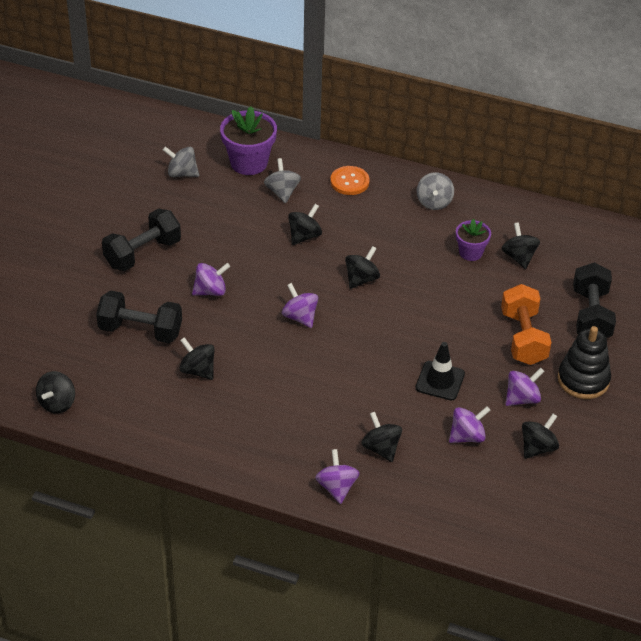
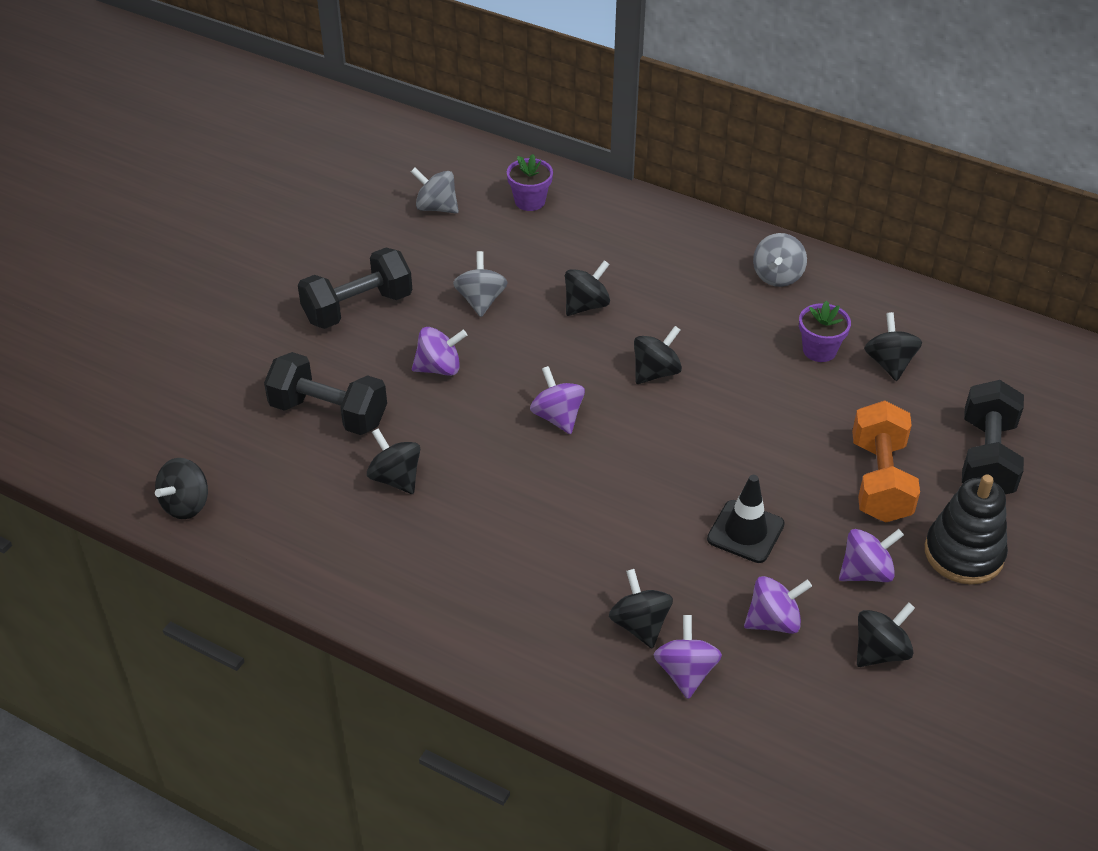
camera: 10 degrees right, 0 degrees up
(249, 163) = (530, 201): purple flower pot -> purple flower pot, size x0.60
(282, 192) = (567, 243): grey spinning top -> grey spinning top (481, 300)
(336, 487) = (561, 678): purple spinning top -> purple spinning top (685, 672)
(349, 182) = (663, 238): orange button -> none

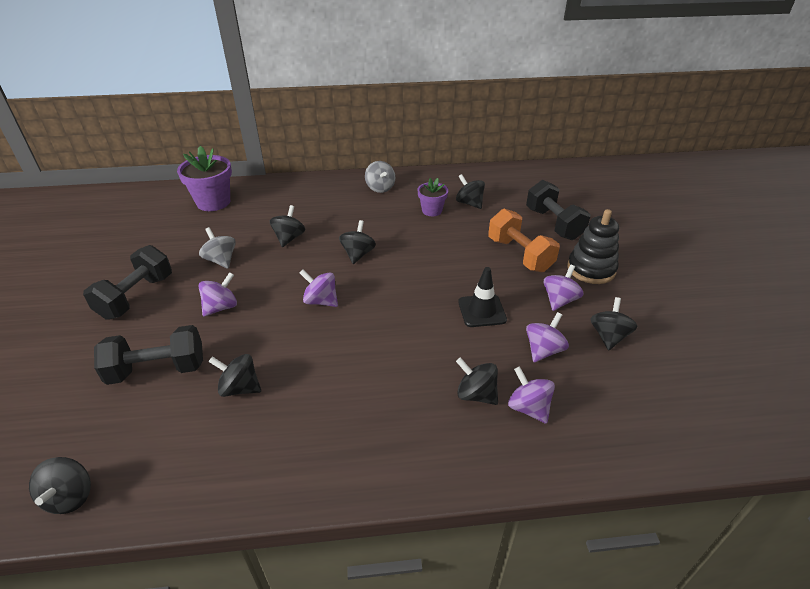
camera: 35 degrees left, 5 degrees down
(436, 207) = (154, 224): grey spinning top -> none
(530, 201) = (213, 202): purple flower pot -> purple flower pot, size x1.67

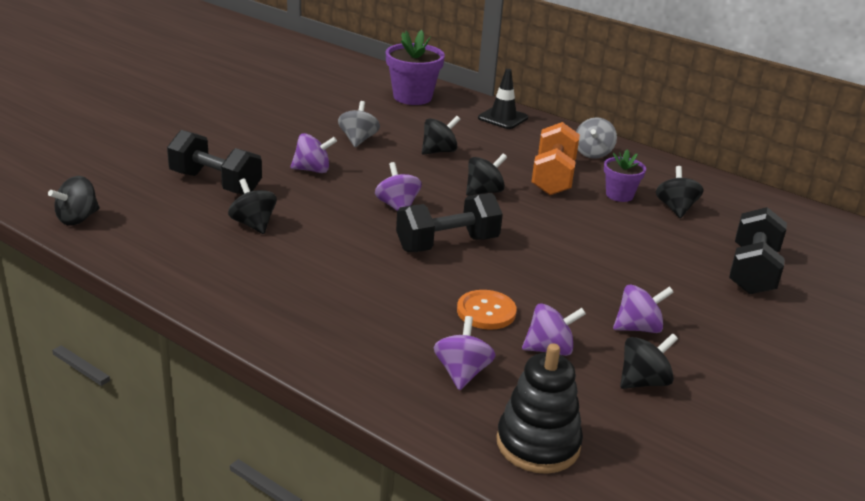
camera: 40 degrees right, 10 degrees down
(136, 297) = (262, 133): black dumbbell -> black dumbbell (447, 244)
(476, 394) = (429, 336): black spinning top -> none
(479, 348) = (486, 311): none -> orange button
(482, 311) = (536, 290): black traffic cone -> black traffic cone (503, 118)
(519, 255) = (658, 274): orange dumbbell -> orange dumbbell (553, 177)
(591, 269) = (727, 327): black stacking toy -> black stacking toy (538, 444)

